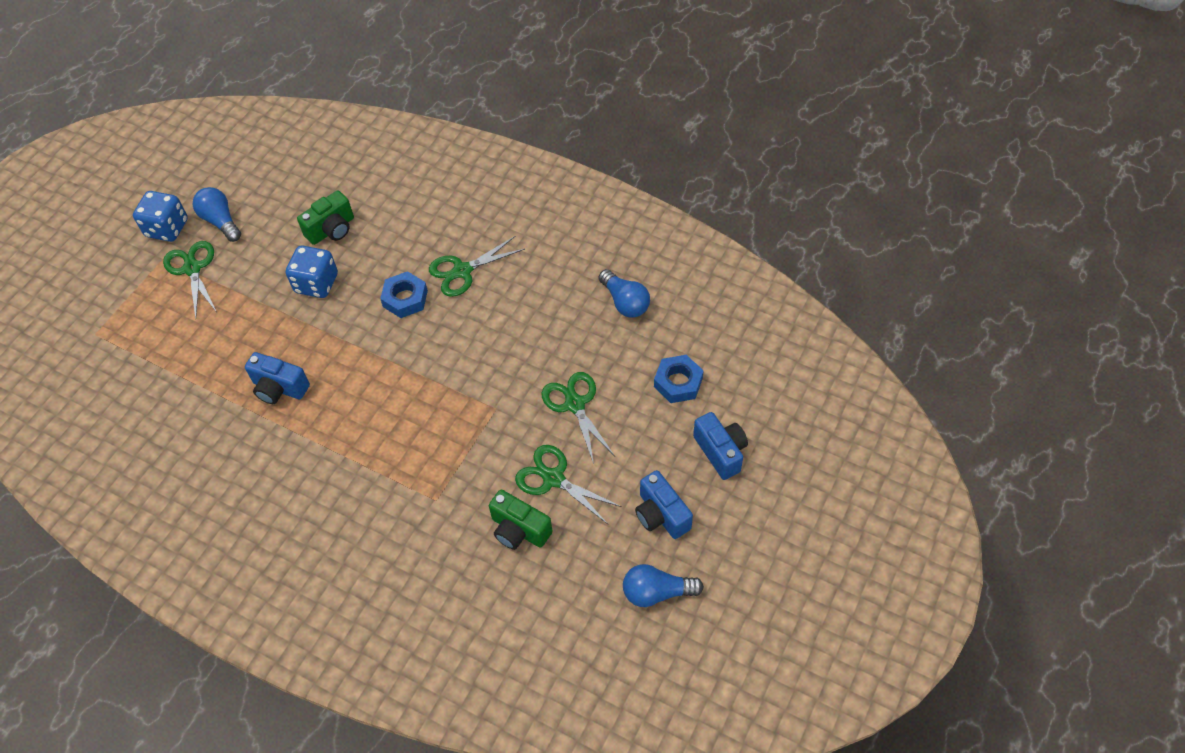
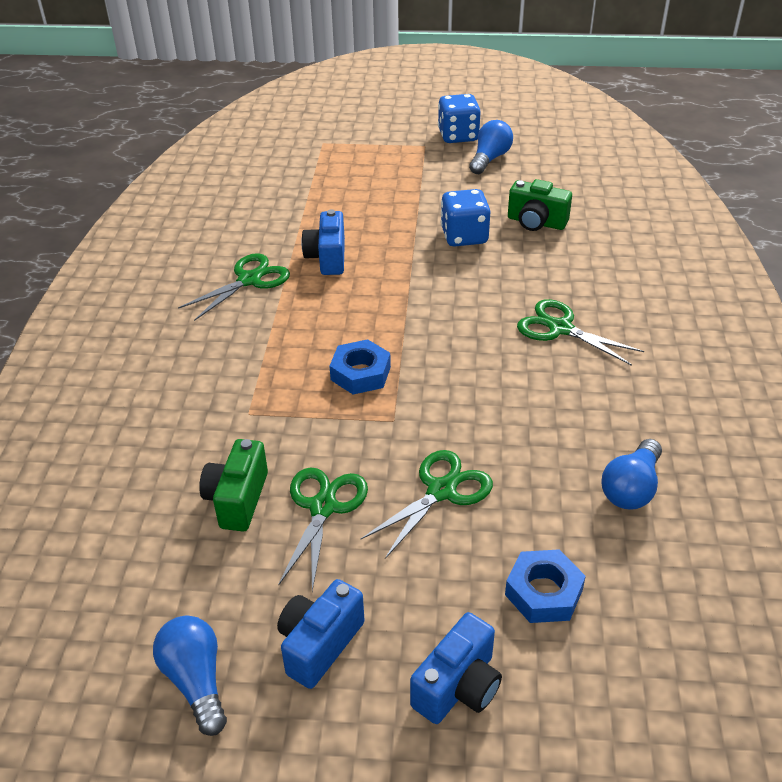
camera: 65 degrees right, 15 degrees down
(192, 269) = (425, 163): green scissors -> green scissors (249, 280)
(405, 298) = (491, 300): blue nut -> blue nut (360, 373)

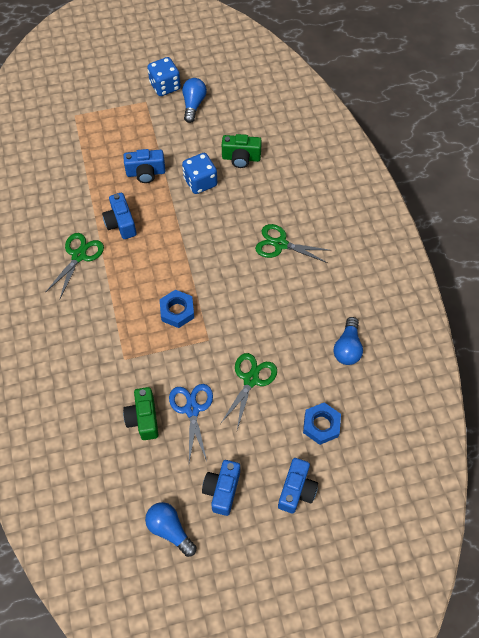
camera: 20 degrees left, 20 degrees up
(323, 507) = (192, 409): green scissors -> blue scissors
(390, 213) = (146, 173): none -> blue camera

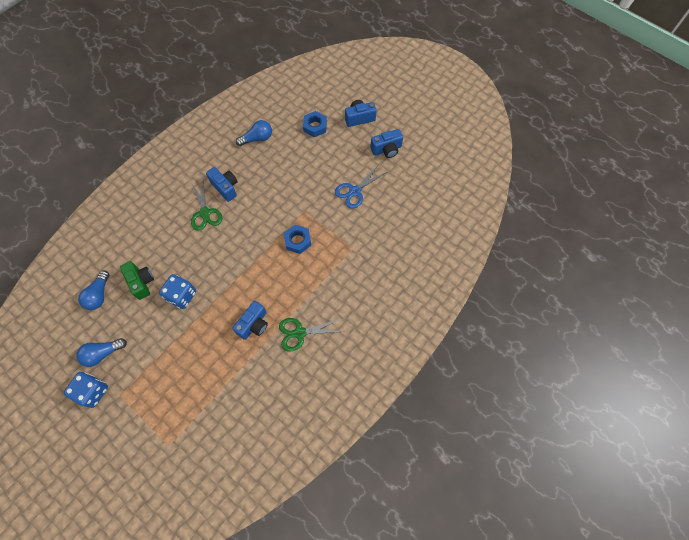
camera: 125 degrees left, 5 degrees up
(143, 419) = (380, 212): green camera -> none
(146, 173) = (196, 340): blue camera -> blue camera (225, 187)
(170, 529) = (426, 160): blue light bulb -> blue light bulb (99, 295)
(251, 379) = (313, 173): green scissors -> none

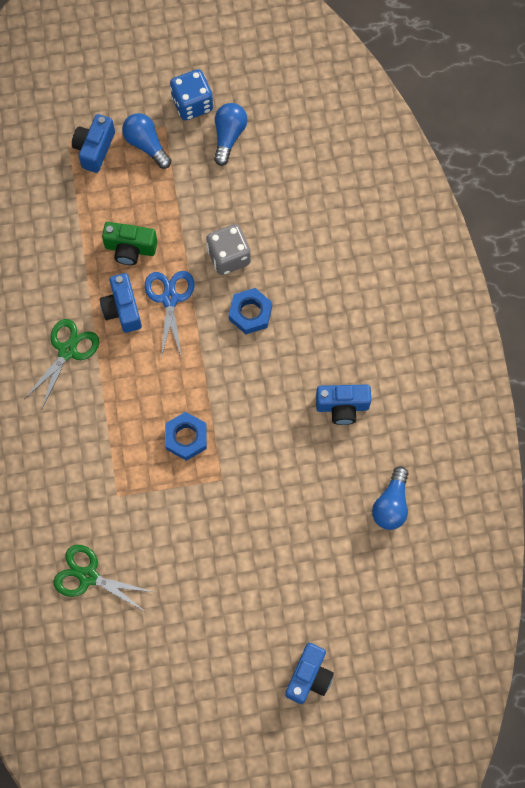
camera: 130 degrees right, 5 degrees up
(99, 295) = (308, 171): blue light bulb -> blue light bulb (146, 144)
(141, 282) = (285, 225): green camera -> green camera (130, 249)
(182, 296) = (228, 257): blue dice -> grey dice
(205, 213) = (323, 356): green scissors -> green scissors (88, 576)
(315, 126) = (347, 600): blue nut -> blue nut (250, 313)
(354, 191) = (195, 567): blue scissors -> blue scissors (169, 299)
(386, 150) = (223, 669): blue camera -> blue camera (94, 149)

